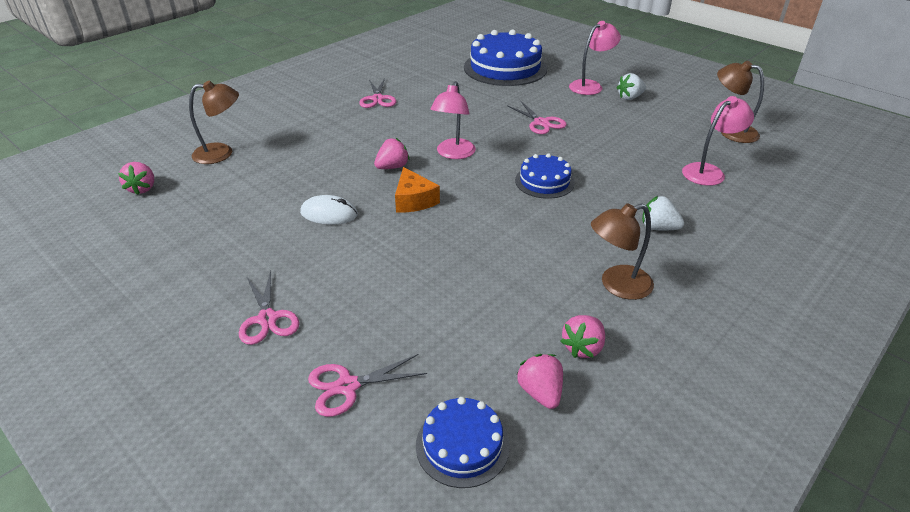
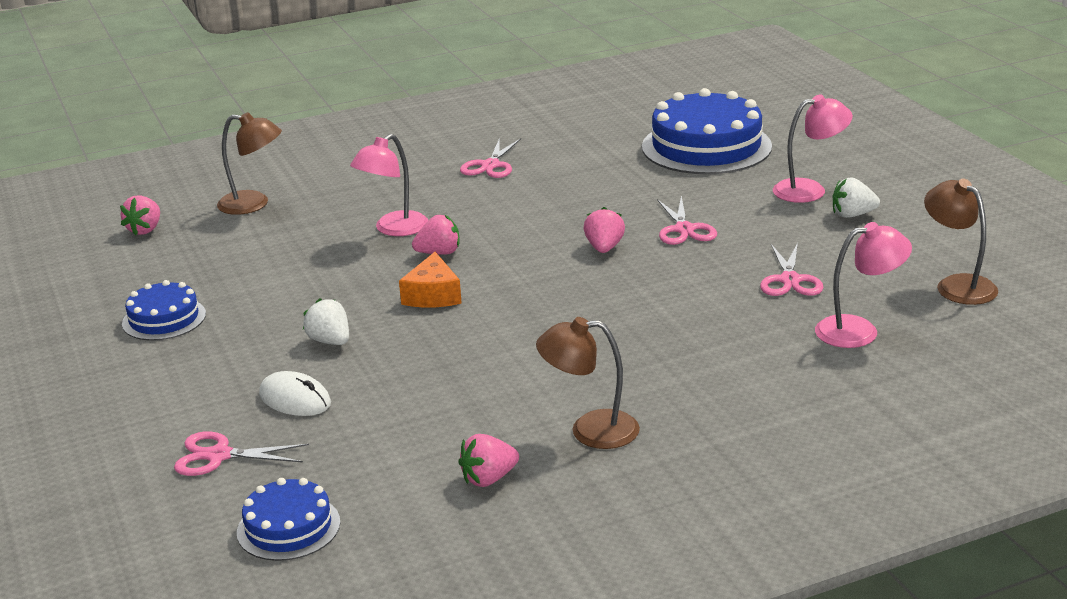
camera: 25 degrees right, 10 degrees down
(267, 319) = (185, 381): pink scissors -> pink scissors (789, 280)
(329, 214) = (324, 292): white mouse -> white mouse (295, 399)
(453, 154) = (528, 250): pink lamp -> pink lamp (393, 229)
(540, 392) = (404, 506): pink strawberry -> pink strawberry (604, 248)
(544, 181) = (615, 302): blue cake -> blue cake (164, 319)
(658, 228) = (710, 382): white strawberry -> white strawberry (330, 341)

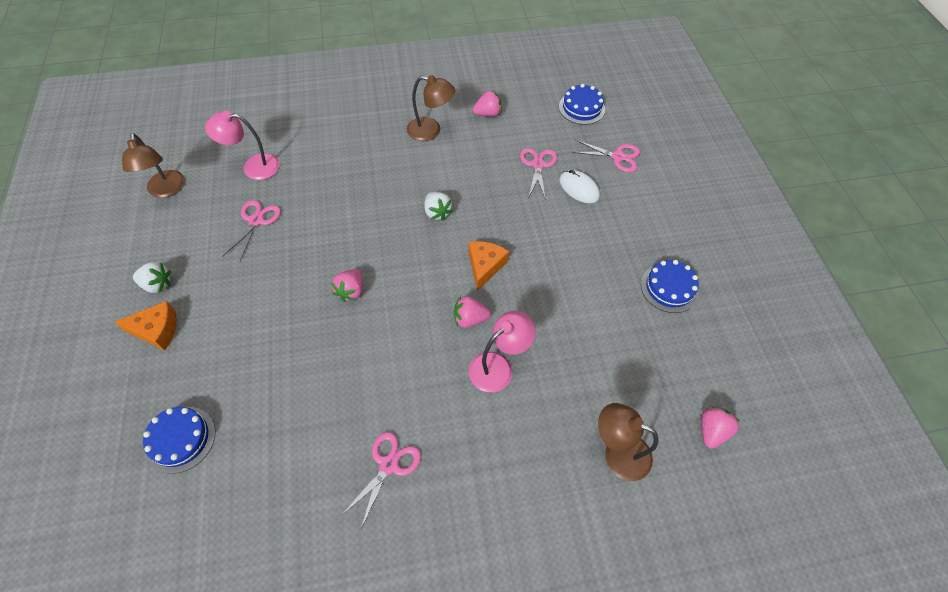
camera: 170 degrees left, 30 degrees up
(330, 341) = (557, 234): white strawberry -> white strawberry (437, 212)
(684, 229) = (284, 300): pink scissors -> pink scissors (538, 165)
(706, 146) = (180, 439): blue cake -> blue cake, size x0.53
(809, 190) = (157, 330): pink lamp -> orange cheese

